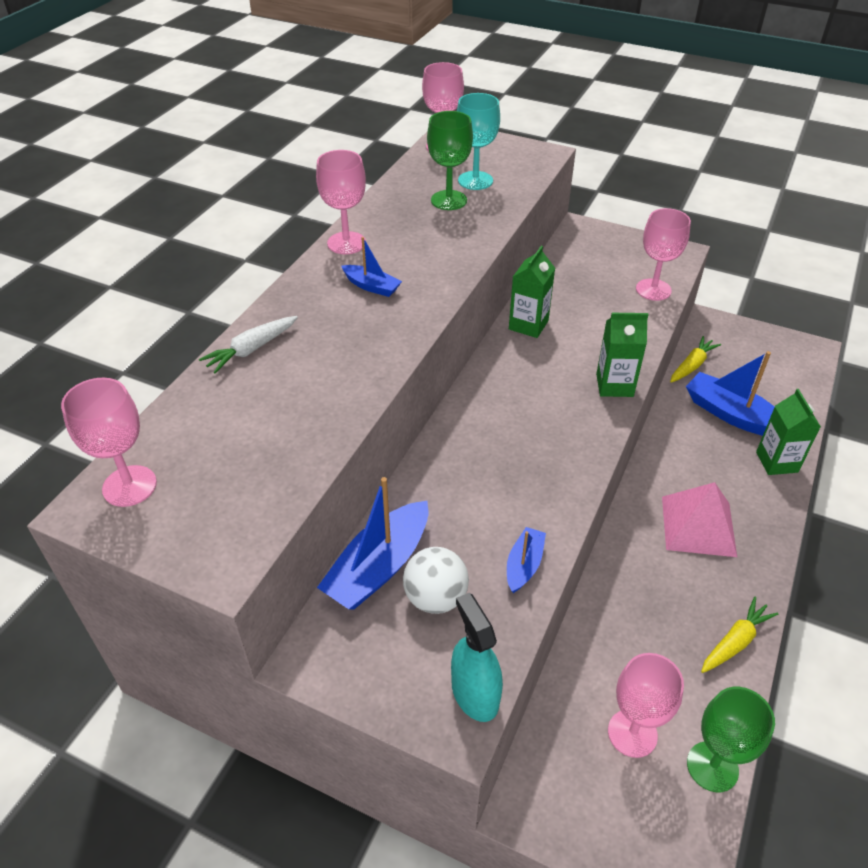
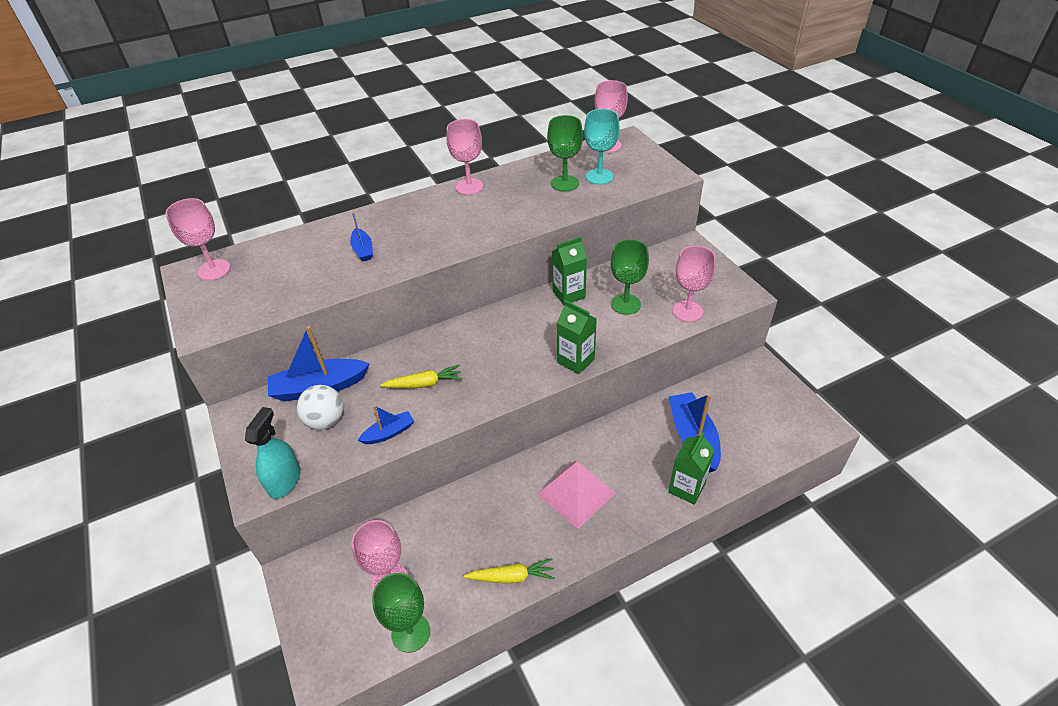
camera: 40 degrees right, 0 degrees up
(251, 349) = (346, 227): white carrot -> none
(372, 286) = (449, 219): blue boat -> blue boat (363, 250)
(593, 309) = (625, 304): none -> green goblet
(692, 365) = (704, 388): yellow carrot -> yellow carrot (424, 384)

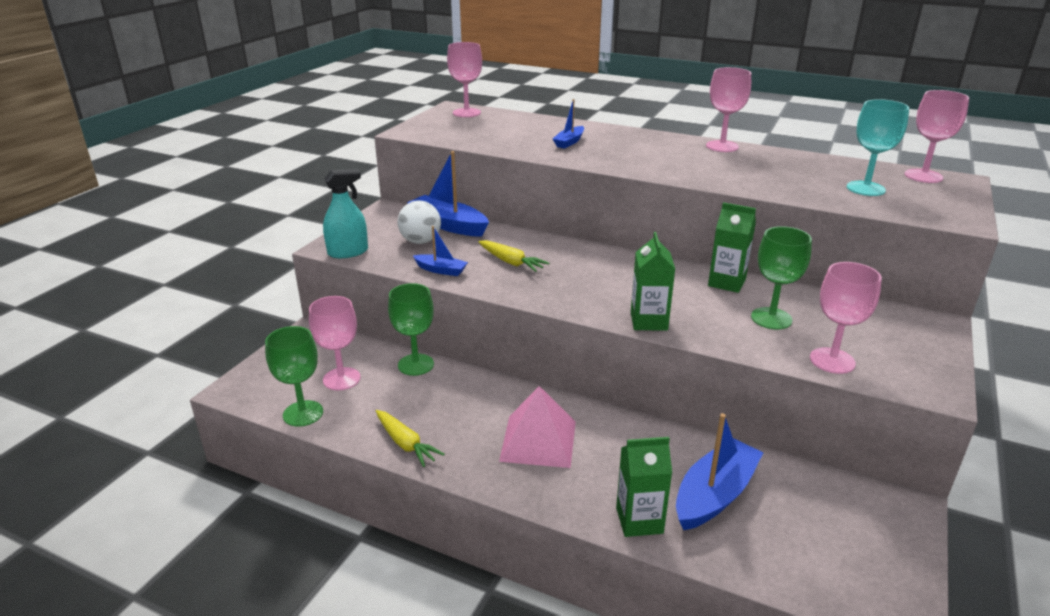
camera: 50 degrees right, 15 degrees down
(564, 183) = (817, 178): green goblet -> green goblet (416, 365)

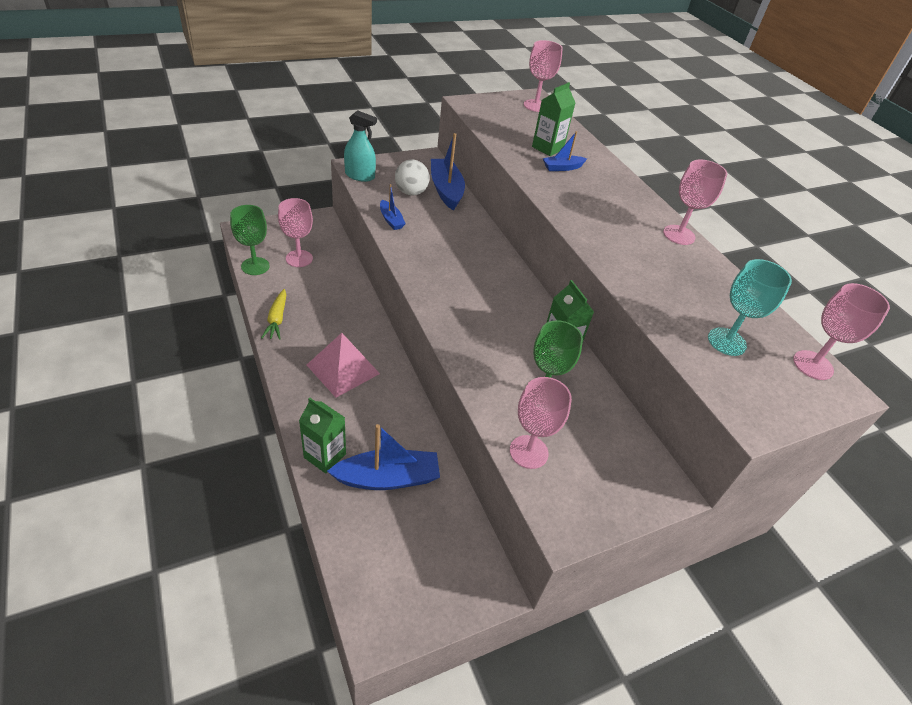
camera: 35 degrees right, 15 degrees up
(416, 365) = (347, 276): green goblet -> none
(511, 262) = (440, 240): yellow carrot -> none
(648, 321) = (455, 337): green carton -> green carton (547, 148)

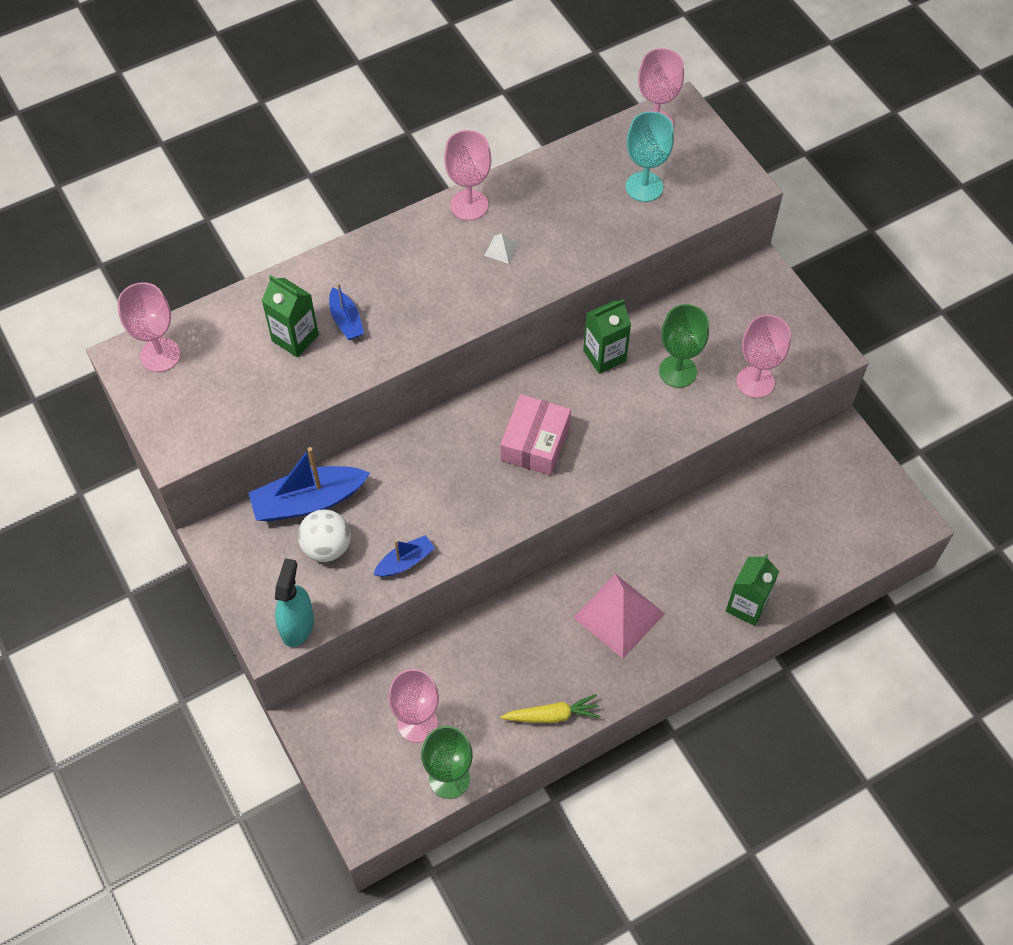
camera: 90 degrees left, 15 degrees up
(388, 478) = (756, 539): blue boat -> none
(477, 293) = (535, 443): none -> pink box
(635, 244) = (501, 249): none -> white pyramid

